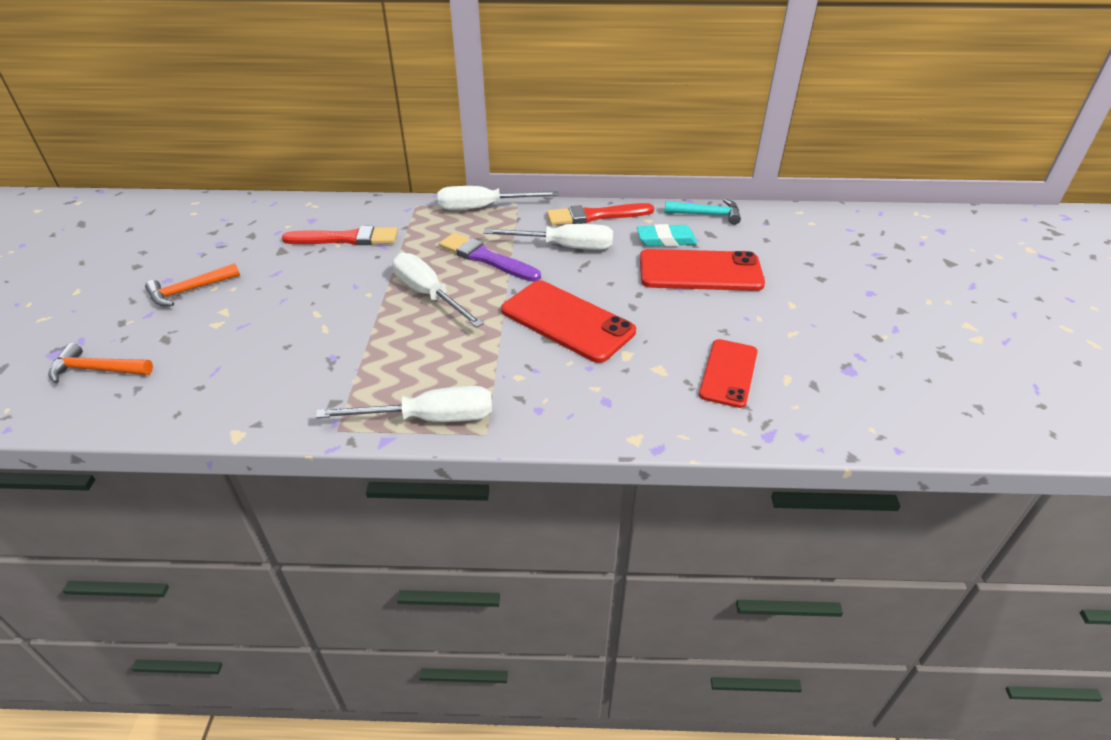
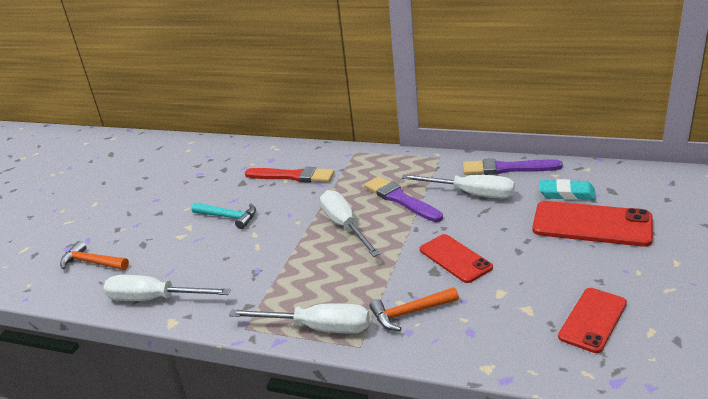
camera: 20 degrees right, 10 degrees down
(189, 290) = (169, 209): orange hammer -> orange hammer (410, 313)
(483, 208) = (410, 156): white screwdriver -> white screwdriver (154, 299)
(567, 321) = (455, 258): red phone -> red phone, size x0.64
(595, 216) = (507, 168): red brush -> purple brush
(707, 214) = (613, 173): turquoise hammer -> turquoise hammer (228, 217)

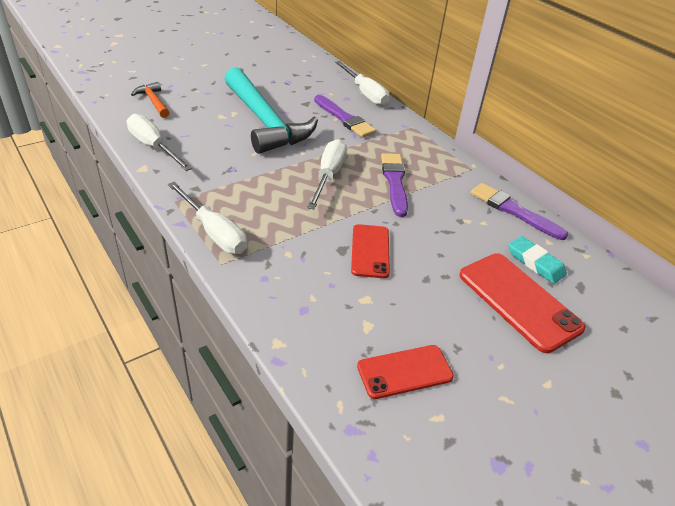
camera: 30 degrees right, 10 degrees up
(228, 217) = (265, 122): turquoise hammer -> turquoise hammer, size x2.29
(293, 176) = (344, 118): red brush -> purple brush
(410, 313) = (283, 266): orange hammer -> none
(471, 194) = (454, 212): white screwdriver -> white screwdriver (365, 93)

